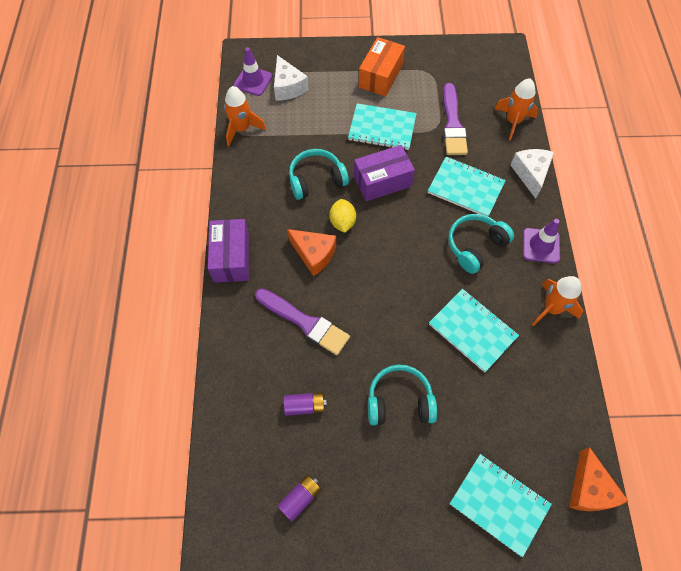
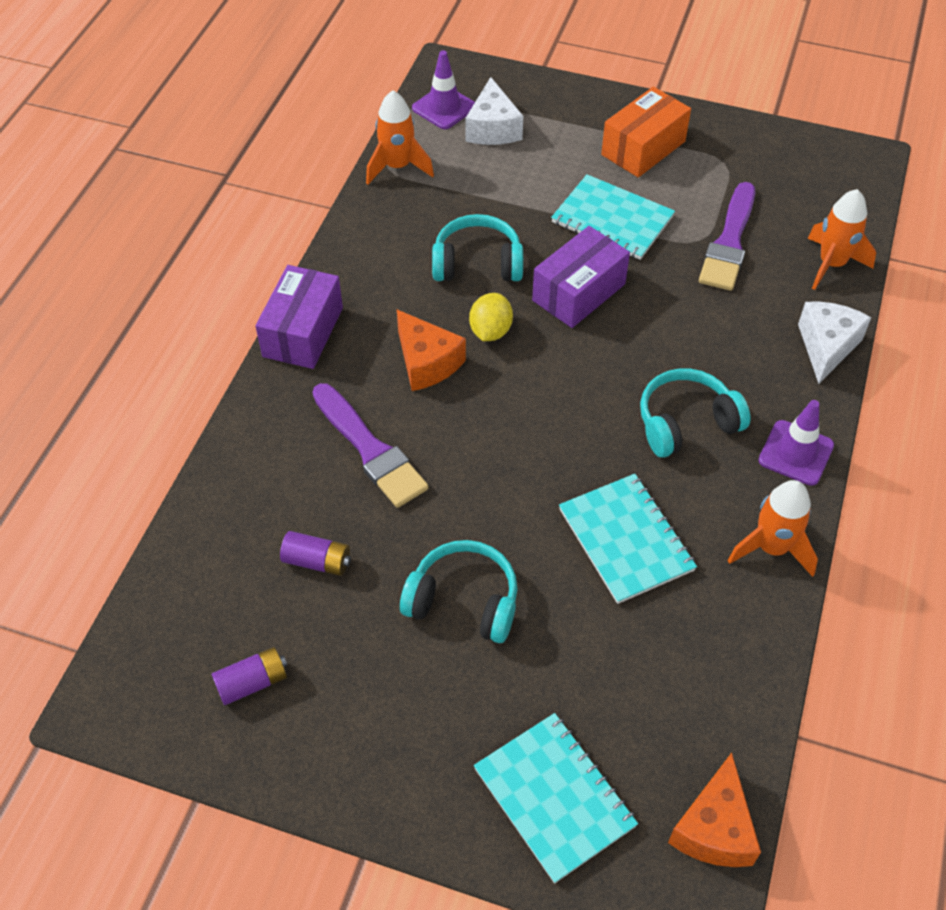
camera: 20 degrees right, 10 degrees down
(382, 181) = (578, 292): purple box -> purple box turned 45 degrees counterclockwise
(465, 188) = (708, 337): turquoise notebook -> none

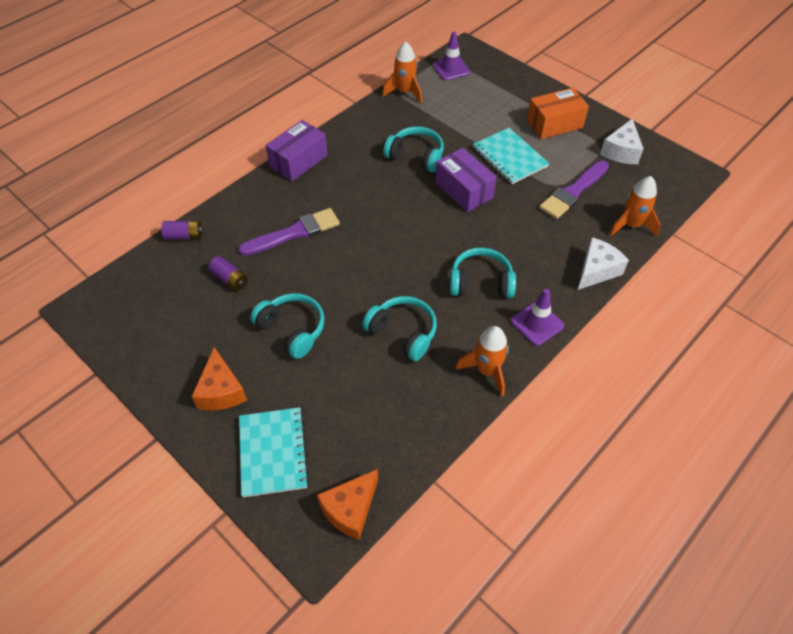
camera: 25 degrees right, 0 degrees up
(252, 682) = (158, 327): purple battery -> purple battery (184, 236)
(370, 449) = (294, 233): purple brush -> purple brush turned 105 degrees counterclockwise
(427, 362) = (354, 198): orange cheese -> orange cheese (221, 391)
(490, 331) = (400, 194): yellow lemon -> none
(493, 128) = (472, 87): white cheese -> white cheese (621, 151)
(578, 292) = (464, 190): purple box -> purple box turned 75 degrees clockwise
(625, 540) = (403, 332): turquoise notebook -> turquoise headphones

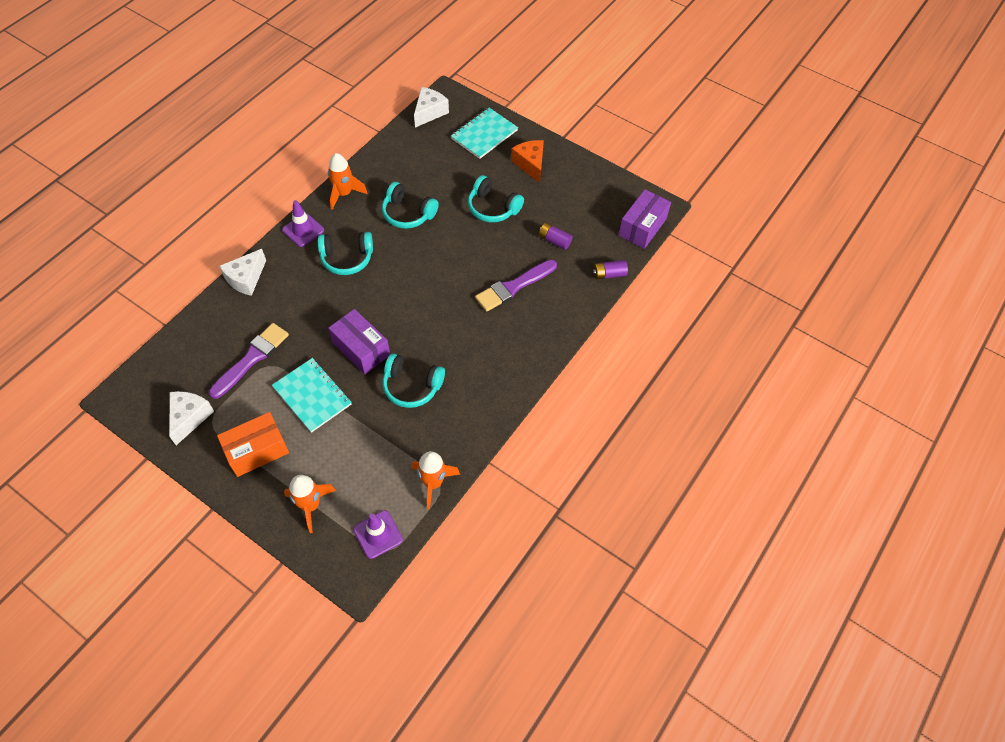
camera: 170 degrees right, 5 degrees up
(272, 452) = (484, 134): turquoise notebook -> turquoise notebook turned 60 degrees clockwise
(298, 161) = (532, 366): purple box -> purple box (642, 227)
(350, 509) = (429, 112): orange cheese -> white cheese
(631, 225) = (203, 327): orange rocket -> orange rocket (310, 505)

